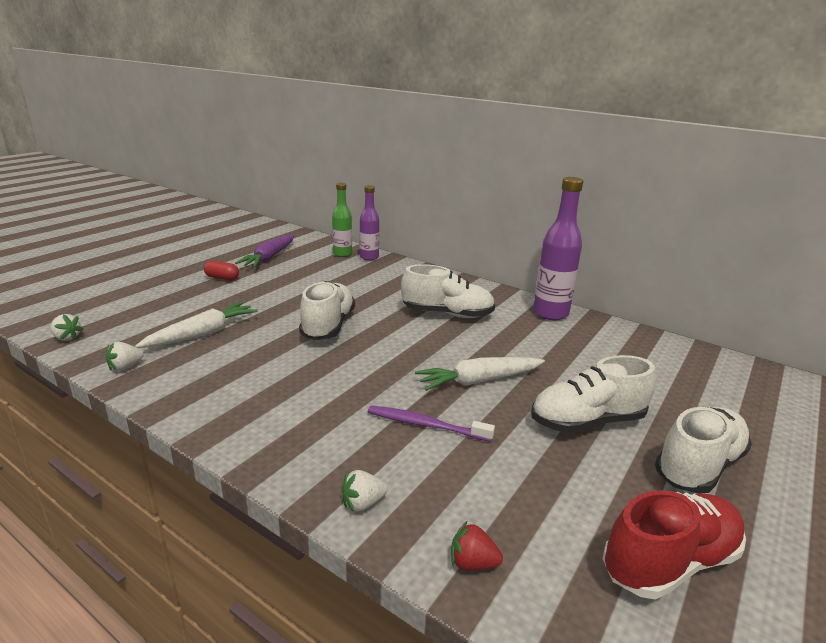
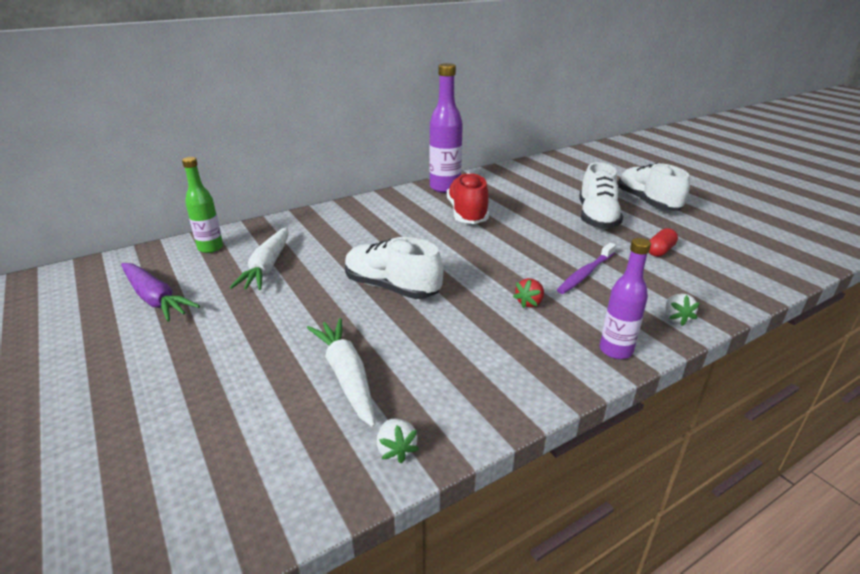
camera: 65 degrees left, 5 degrees up
(67, 338) = (255, 523): white strawberry -> none
(222, 278) = (182, 345): red capsule -> red capsule (660, 251)
(369, 257) = (241, 235): purple bottle -> purple bottle (616, 350)
(447, 314) = (413, 225): white shoe -> none
(472, 563) = (732, 290): red strawberry -> red strawberry (529, 303)
(479, 381) = (532, 239): white carrot -> white carrot (267, 266)
(669, 562) = (725, 235): red shoe -> red shoe (467, 214)

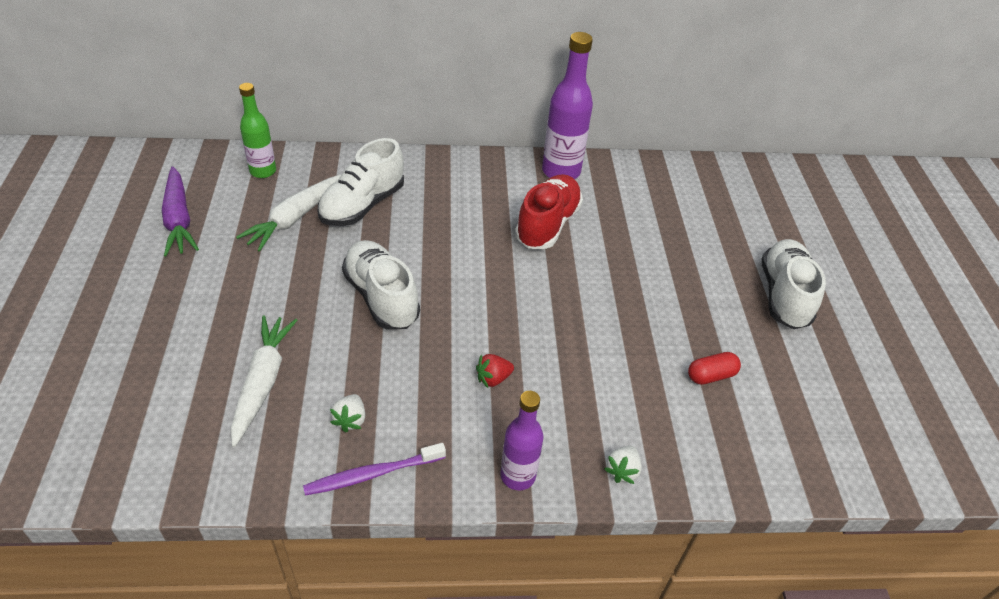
camera: 25 degrees right, 15 degrees up
(396, 450) = (242, 474): white strawberry -> white strawberry (350, 420)
(585, 273) = (590, 368): purple toothbrush -> purple toothbrush (372, 474)
(596, 218) = (691, 293): white shoe -> white shoe (362, 205)

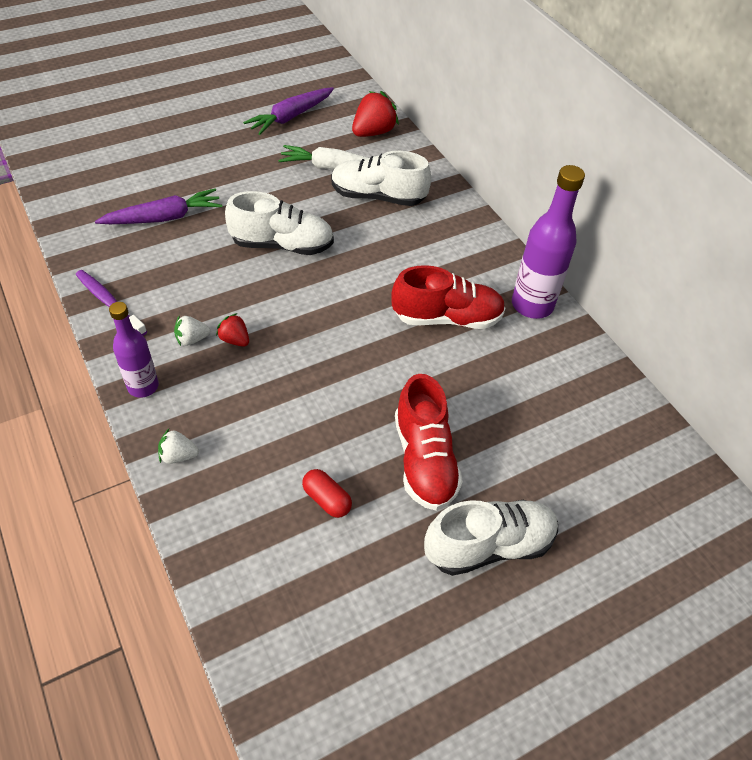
camera: 65 degrees right, 5 degrees up
(263, 171) = (373, 132): green bottle -> red strawberry
(263, 382) = (164, 218): white carrot -> purple carrot
(350, 420) = (152, 273): white strawberry -> white strawberry (192, 339)
(381, 297) = (282, 245): white shoe -> white shoe turned 60 degrees clockwise
(692, 299) = (424, 460): none -> red shoe

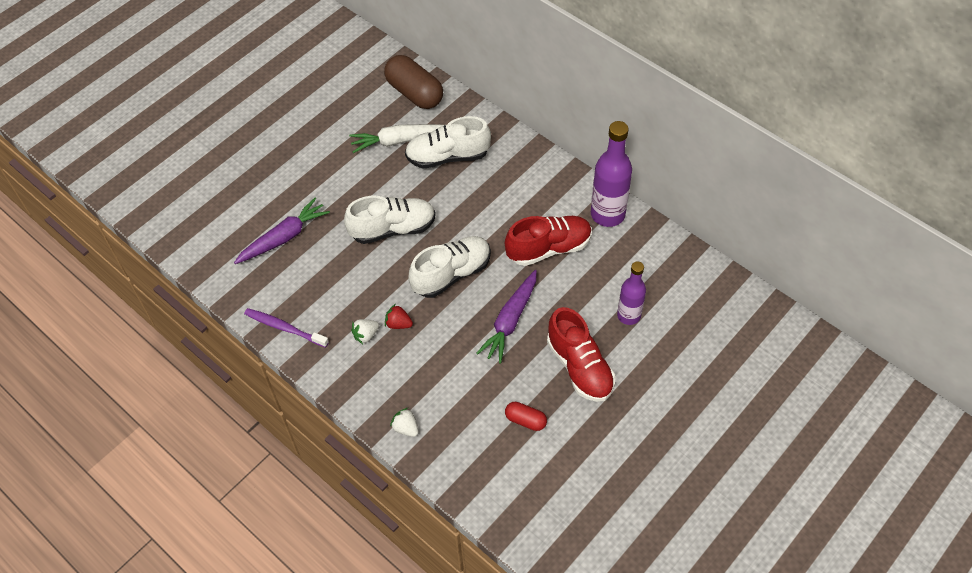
camera: 15 degrees left, 5 degrees up
(143, 386) = (350, 386): purple bottle -> purple bottle (628, 315)
(178, 456) = (406, 428): white strawberry -> white strawberry turned 60 degrees clockwise
(291, 117) = (337, 100): purple carrot -> purple carrot (510, 321)
(373, 132) = (414, 93): red strawberry -> brown capsule
(489, 546) = (648, 411): white shoe -> white shoe (451, 274)

